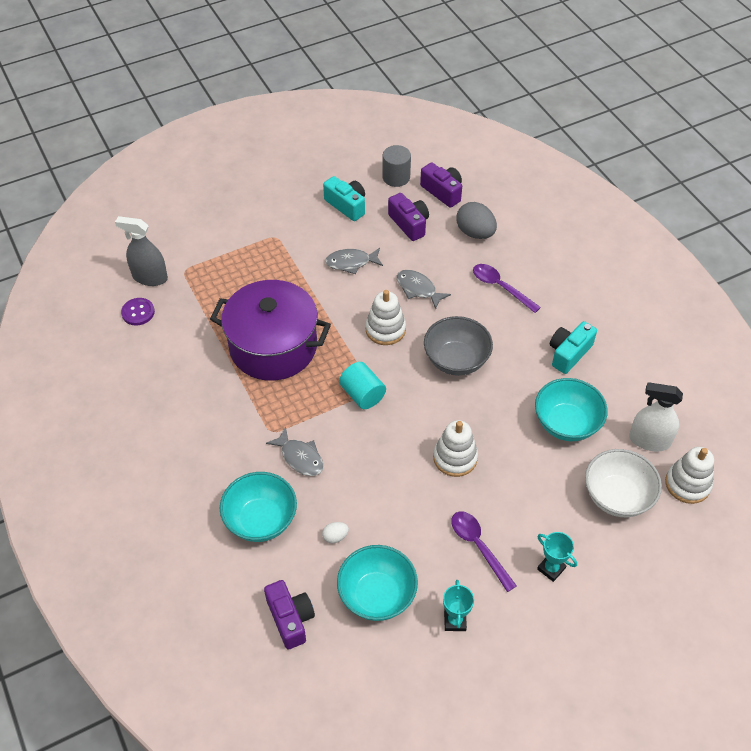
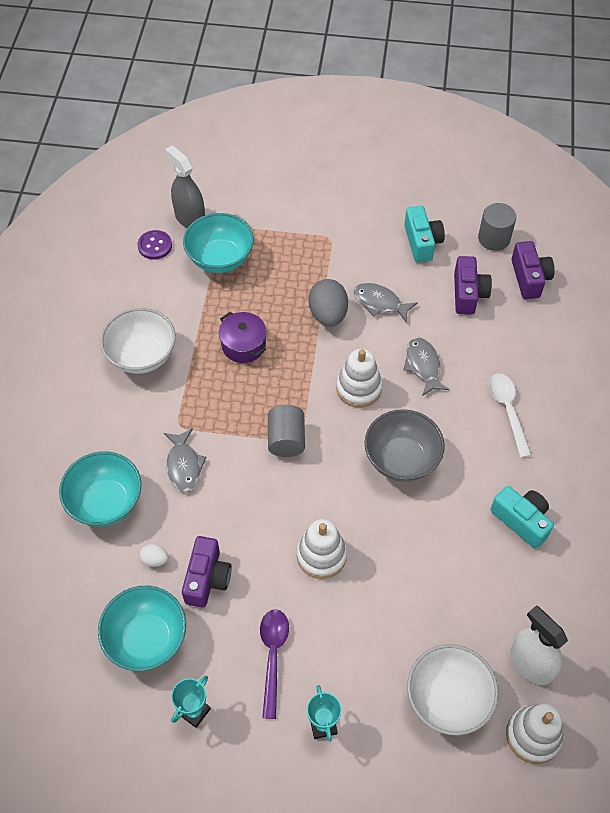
camera: 35 degrees right, 5 degrees up
(198, 398) = (142, 355): none -> white bowl
(273, 347) = (243, 345): purple pot -> purple pot, size x0.46
(290, 619) = (59, 609): purple camera -> purple camera (207, 578)
(362, 394) = (286, 439): turquoise cylinder -> grey cylinder
(475, 233) = (528, 339): grey egg -> grey egg (328, 314)
(500, 287) = (507, 410): purple spoon -> white spoon
(566, 424) = (458, 591): turquoise bowl -> turquoise bowl (220, 258)
(568, 353) = (521, 520): turquoise camera -> turquoise camera turned 60 degrees clockwise

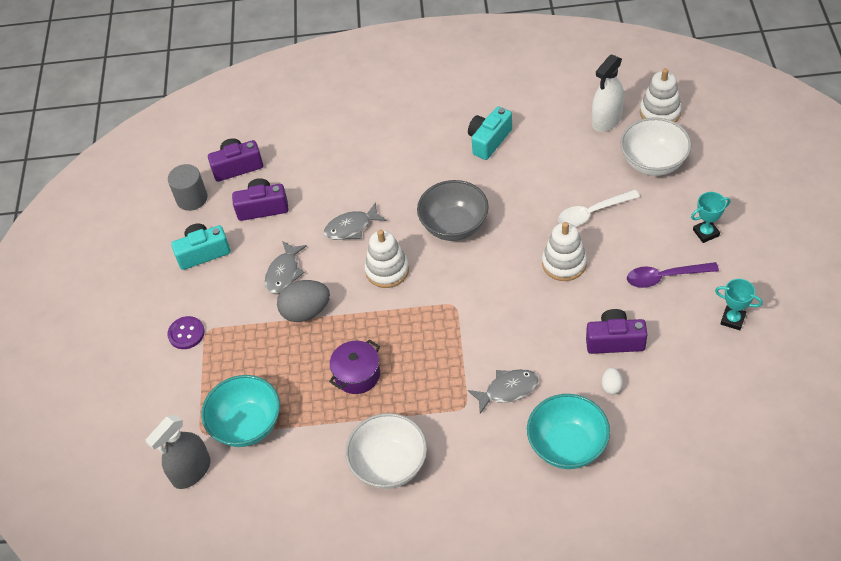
camera: 95 degrees left, 5 degrees down
(146, 639) = (686, 371): turquoise bowl -> none
(155, 246) = (237, 496): purple button -> purple button (186, 333)
(286, 439) = (457, 314): grey cylinder -> none
(507, 410) = (385, 163): white spoon -> white spoon (592, 213)

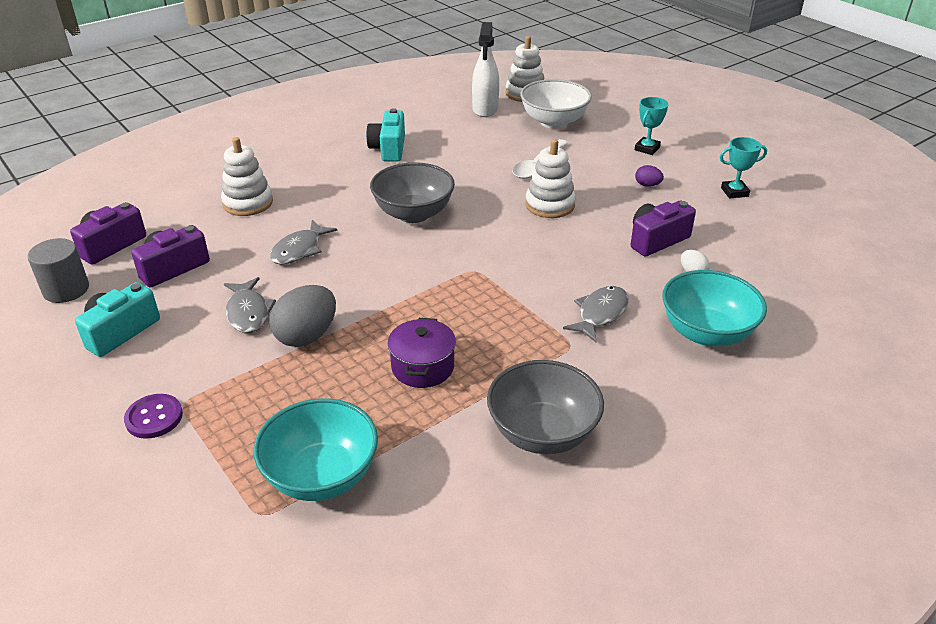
camera: 40 degrees left, 15 degrees down
(191, 471) = (280, 567): grey spray bottle -> none
(387, 270) = (373, 269): white stacking toy -> white stacking toy (248, 203)
(389, 464) = (542, 433): white bowl -> grey bowl
(664, 277) = (647, 185): purple spoon -> purple egg

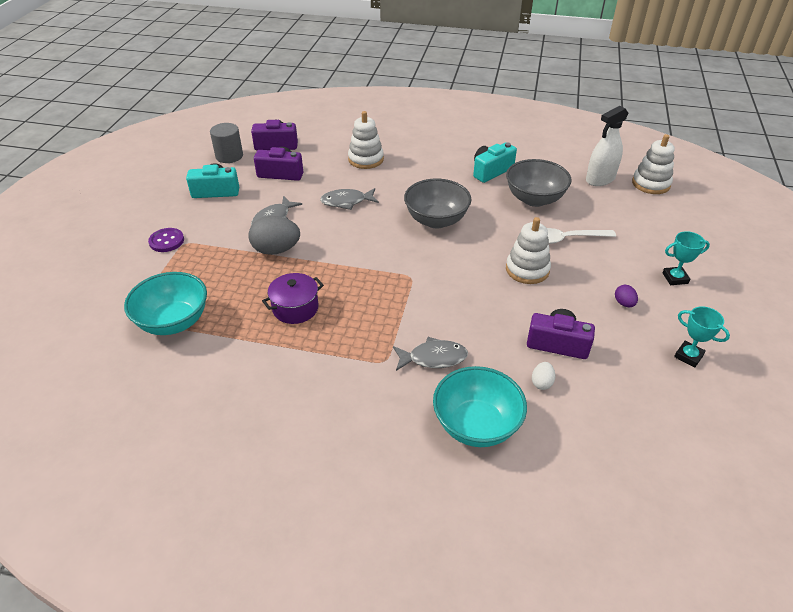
camera: 50 degrees right, 5 degrees up
(542, 433) = (286, 392): grey bowl -> grey bowl (534, 199)
(554, 122) = (635, 216): white bowl -> none

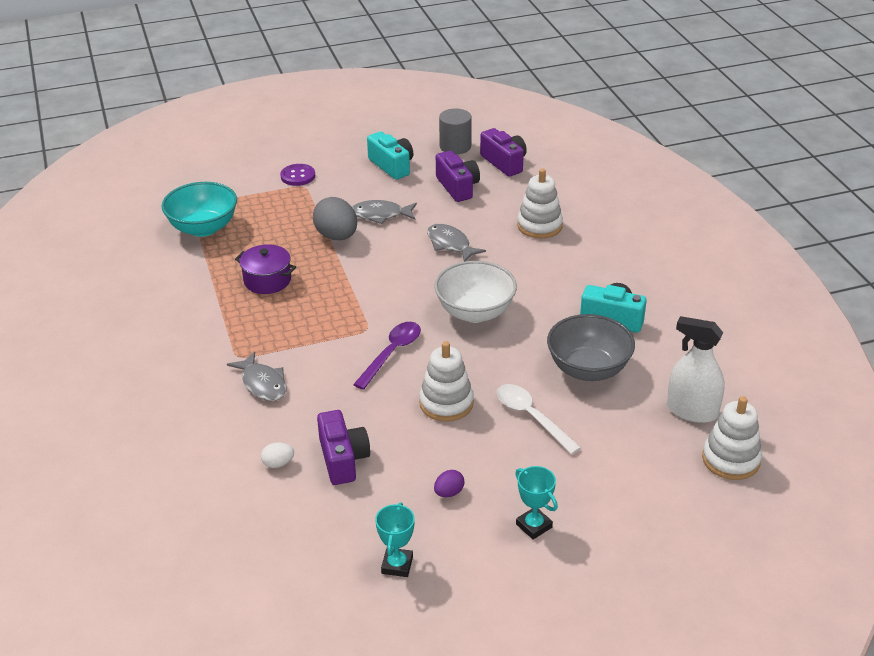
camera: 60 degrees right, 5 degrees down
(436, 220) = (475, 312): grey bowl -> white bowl
(450, 274) = (392, 353): none -> purple spoon
(476, 425) = (196, 438): turquoise bowl -> none

